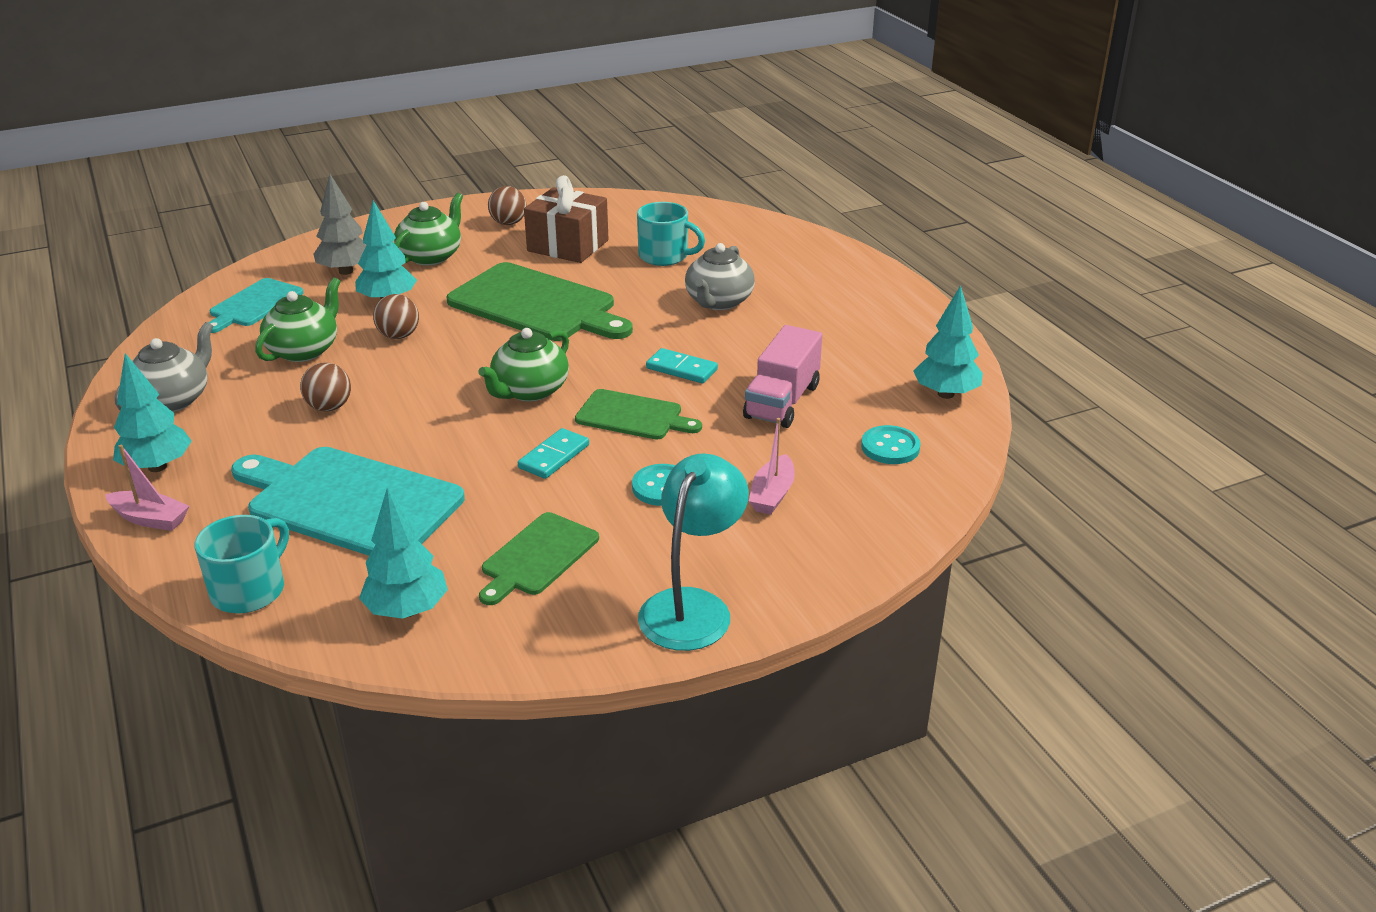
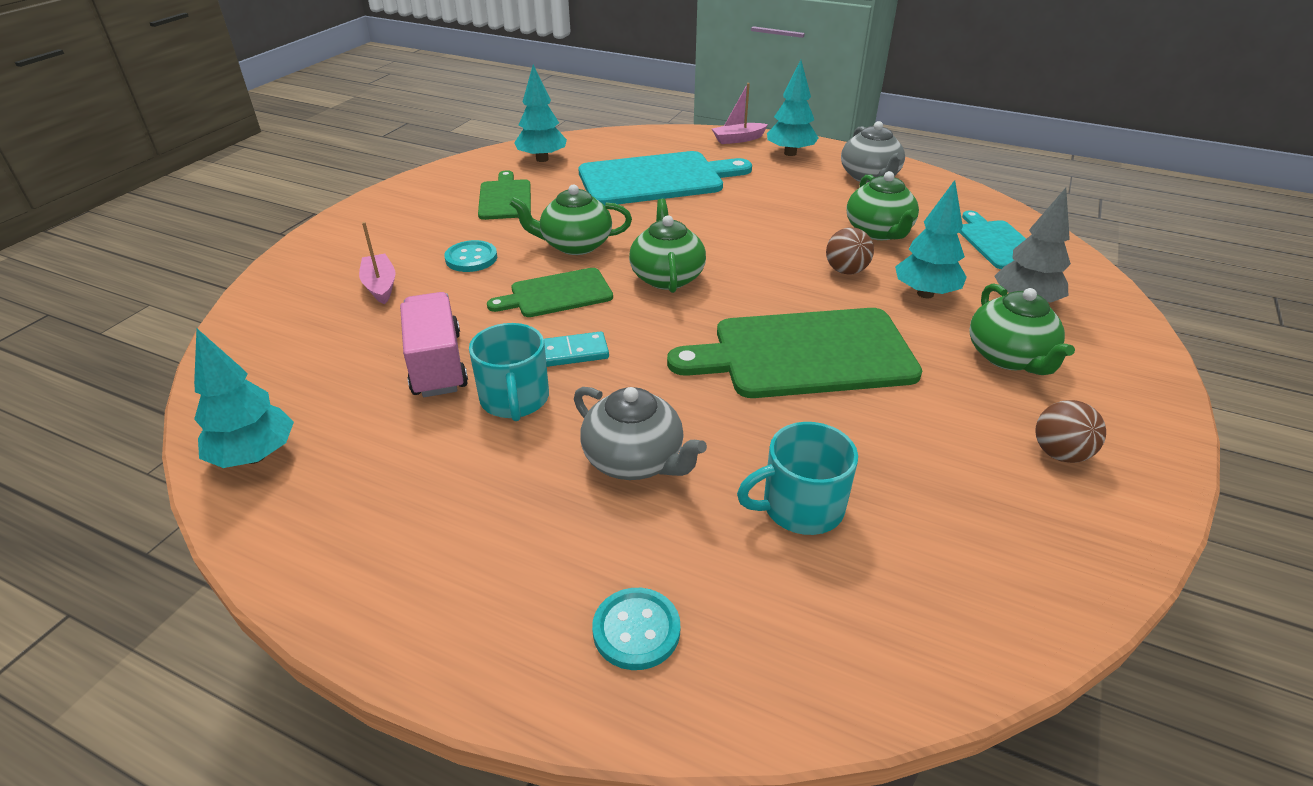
camera: 140 degrees right, 5 degrees up
(249, 590) = (632, 139): turquoise mug -> turquoise mug (514, 399)
(329, 407) = (775, 210): brown ball -> none
(554, 456) = (575, 245): turquoise domino -> green teapot
(568, 246) = (929, 455): brown gift -> none
(692, 606) = (382, 212): turquoise lamp -> none
(718, 302) = (635, 460): grey teapot -> grey teapot turned 150 degrees clockwise
(890, 447) = (296, 365): turquoise button -> turquoise button (636, 630)

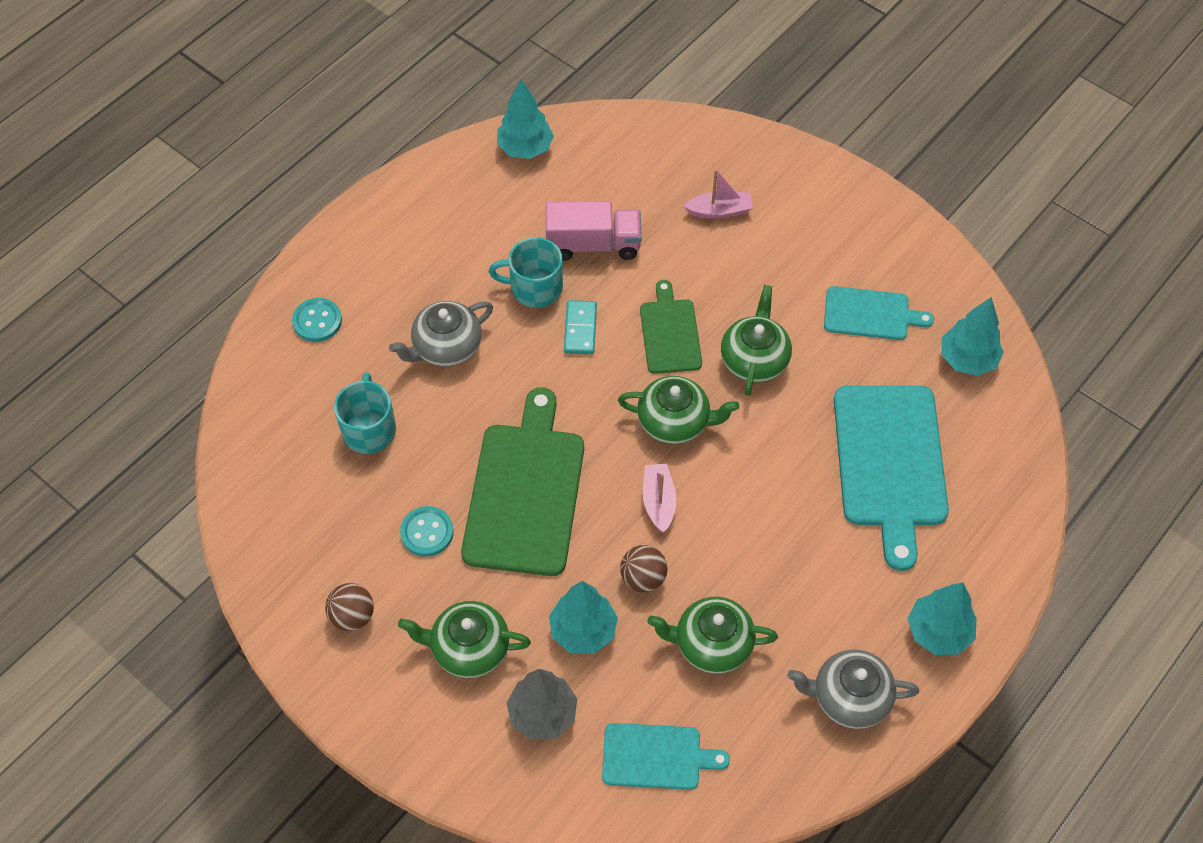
camera: 105 degrees right, 20 degrees up
(471, 258) = (750, 276): turquoise button -> turquoise button (427, 532)
(505, 198) = (870, 314): green cutting board -> turquoise cutting board
(738, 139) = (994, 585): pink boat -> pink boat (658, 501)

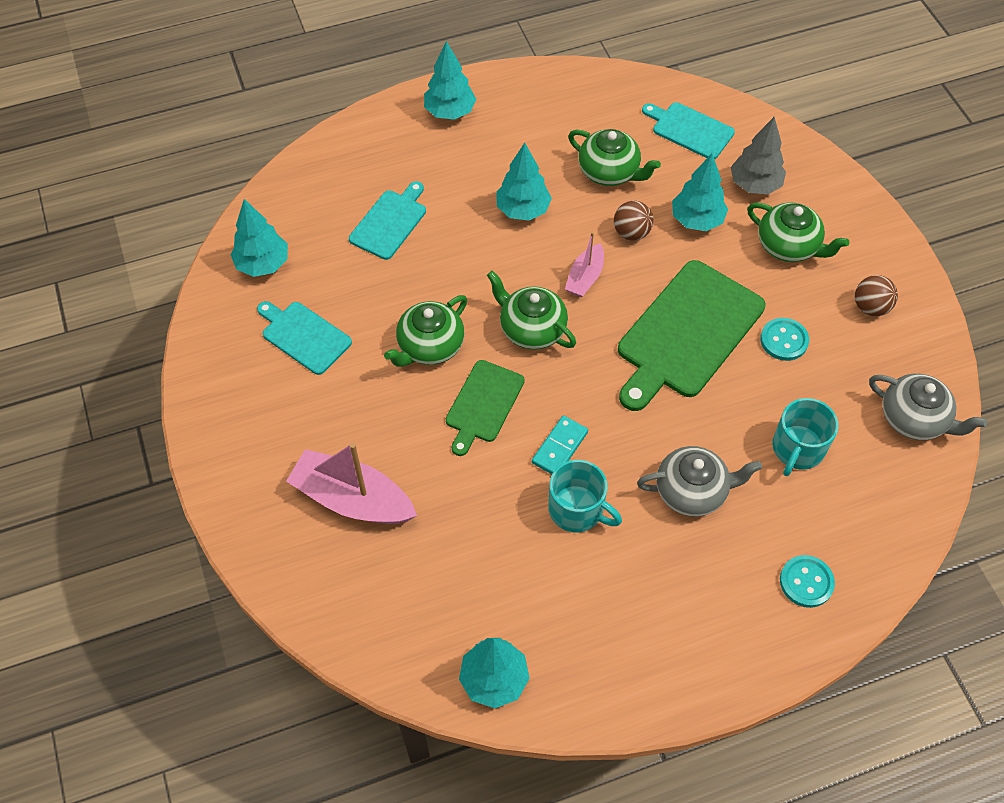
camera: 150 degrees left, 0 degrees up
(593, 244) = (495, 526): pink truck -> none
(719, 211) = (353, 499): pink boat -> pink boat, size x1.80
(771, 546) = (523, 210): none -> turquoise tree
(849, 698) = (539, 105): grey teapot -> grey teapot (914, 419)
(889, 463) = (390, 222): turquoise cutting board -> turquoise cutting board, size x0.56

